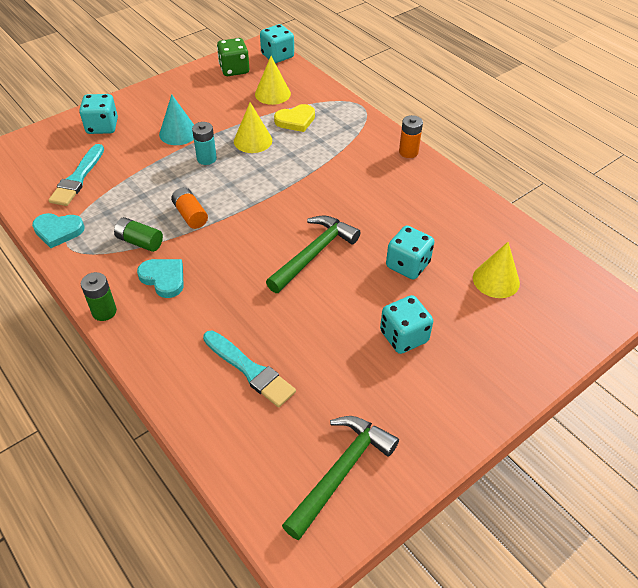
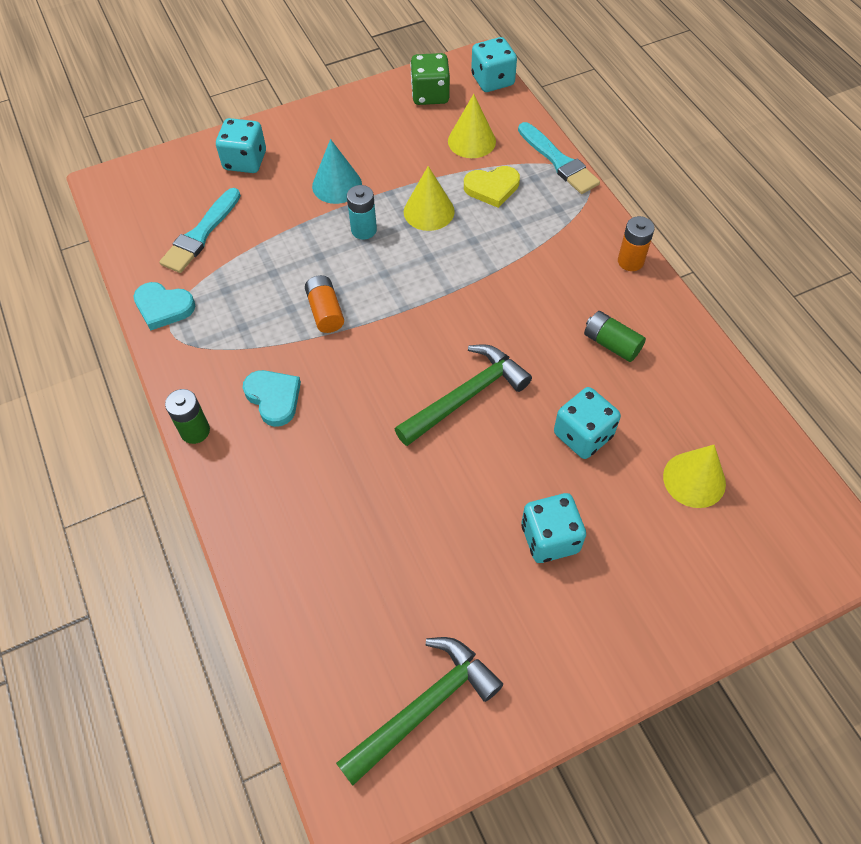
camera: 15 degrees right, 10 degrees up
(140, 242) = (256, 340): green battery -> green battery (611, 344)
(250, 370) = (348, 546): turquoise brush -> turquoise brush (558, 161)

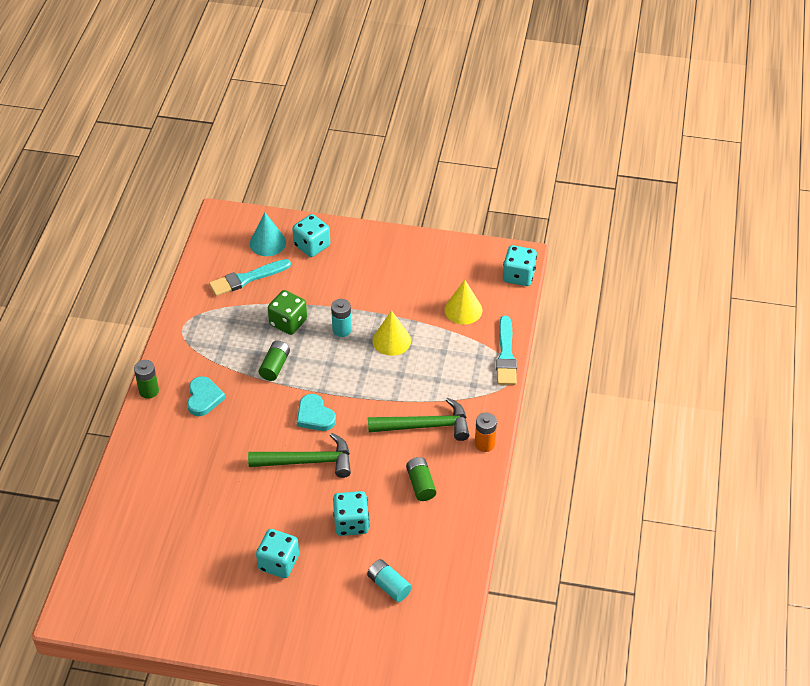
camera: 35 degrees right, 10 degrees down
(163, 307) = (190, 311): turquoise heart -> turquoise heart (315, 416)
(325, 311) = (275, 366): orange battery -> green battery
(337, 185) = (352, 292): turquoise cone -> turquoise cone (267, 243)
(424, 707) = (140, 597): green hammer -> green hammer (425, 426)
(430, 95) = (467, 263): green dice -> green dice (288, 322)
(492, 188) = (445, 348): yellow heart -> none
(694, 479) = (389, 585): yellow cone -> turquoise battery

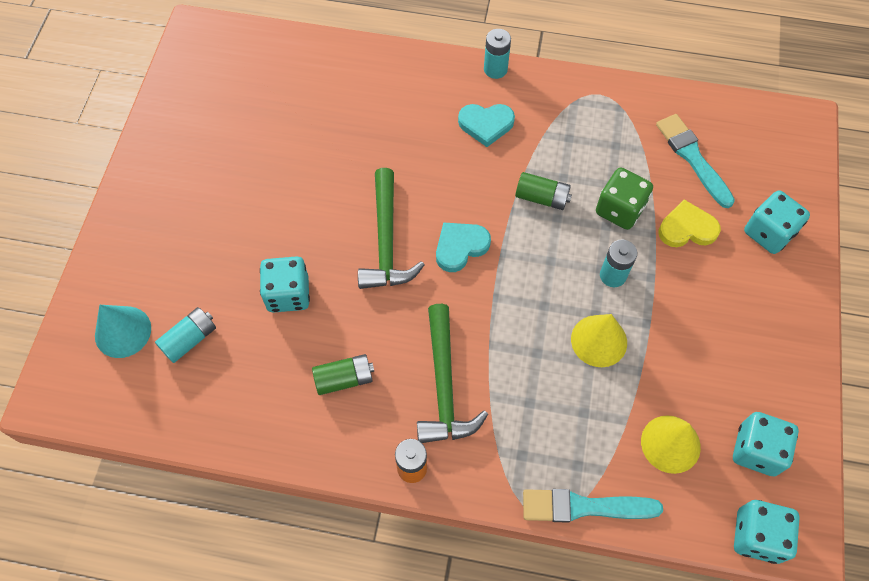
camera: 90 degrees right, 15 degrees up
(149, 391) = (495, 69): green battery -> turquoise battery
(267, 243) = (764, 178): turquoise cone -> turquoise cone (123, 331)
(278, 563) = (237, 216): turquoise dice -> turquoise dice (756, 450)
(306, 287) = (687, 228): none -> yellow heart

